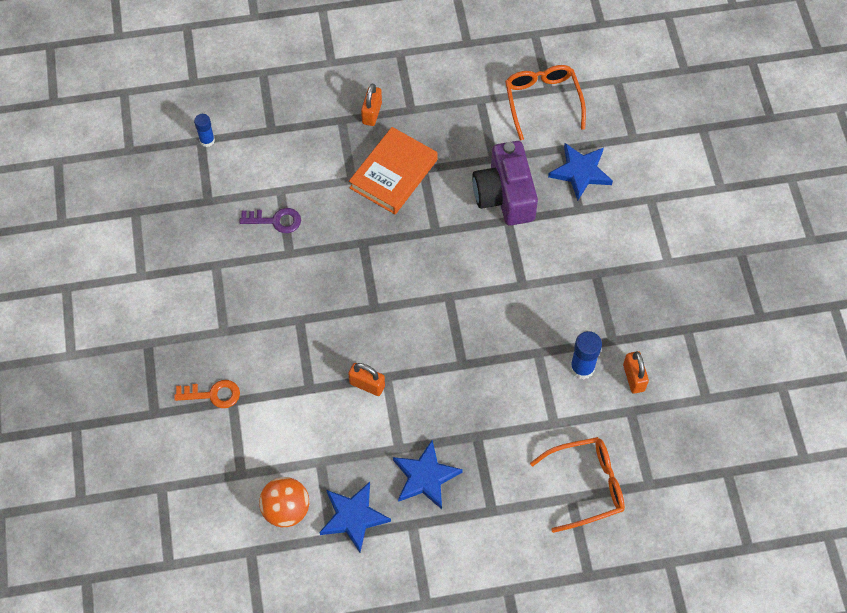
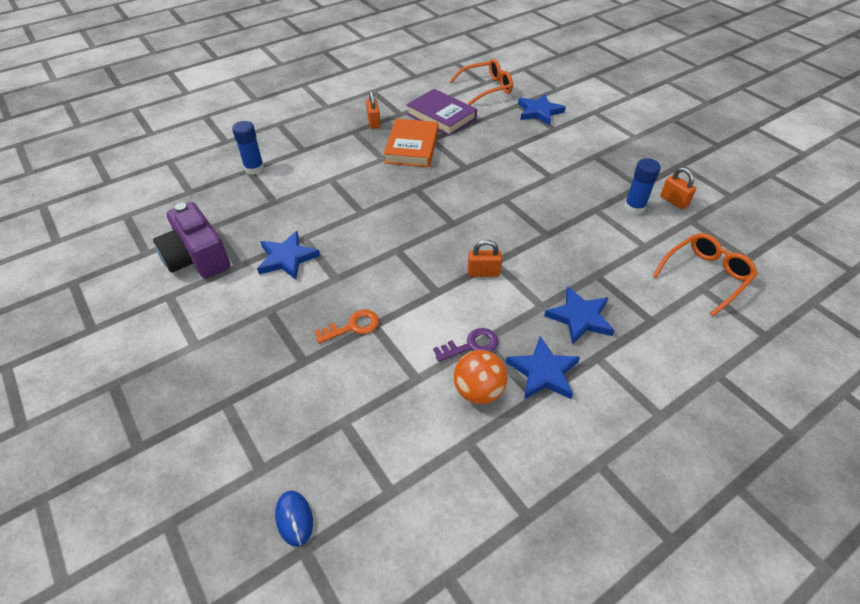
camera: 25 degrees left, 15 degrees down
(89, 552) = (294, 518): none -> blue mouse
(189, 286) = (287, 258): none -> blue star
(207, 140) = (254, 168): blue glue stick -> blue glue stick, size x1.52
(275, 220) = (338, 197): purple key -> purple key (471, 345)
(457, 133) = (441, 116): none -> purple book
(505, 195) = (499, 136): purple camera -> purple camera (197, 258)
(542, 102) = (486, 88): orange glasses -> orange glasses turned 105 degrees clockwise

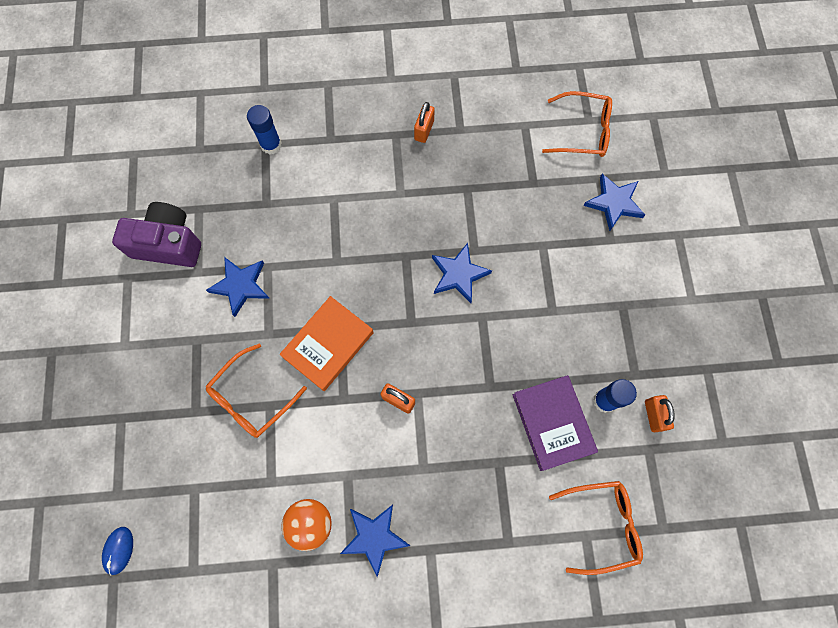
camera: 30 degrees right, 25 degrees up
(197, 258) = (168, 244): purple camera -> purple camera turned 105 degrees clockwise
(352, 326) = (252, 397): orange key -> orange glasses
(412, 147) = (439, 191): orange book -> orange book (328, 345)
(441, 116) = (501, 156): purple book -> purple book (552, 423)
(471, 345) = (334, 474): purple key -> none
(580, 317) = (447, 501): blue star -> blue star (459, 274)

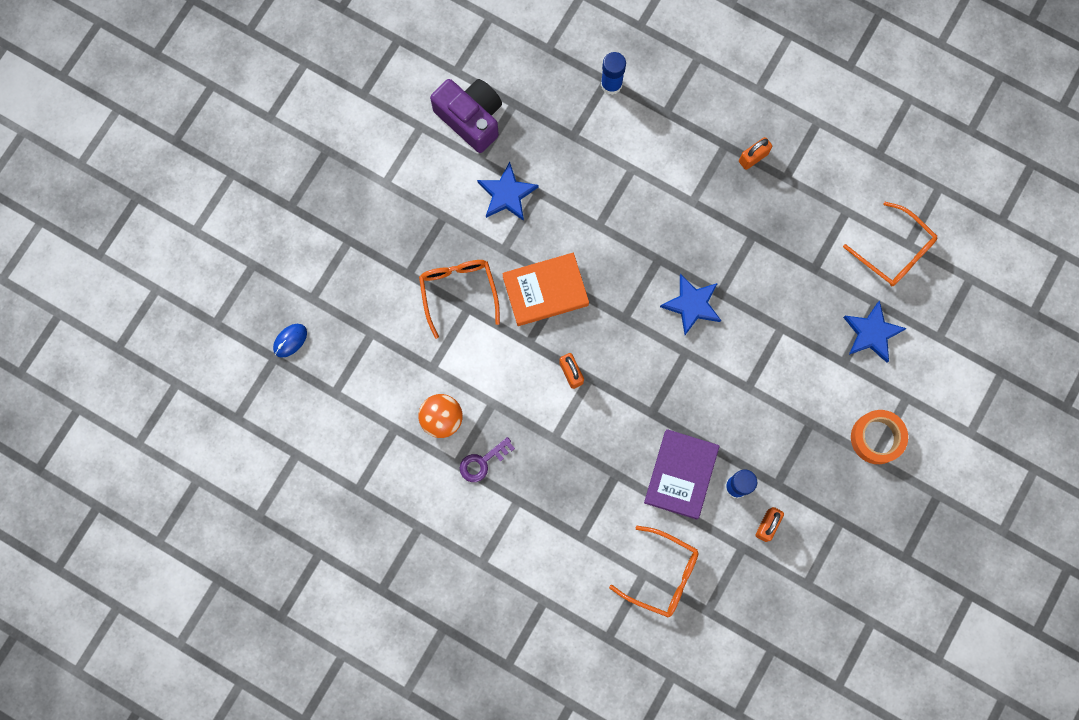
camera: 35 degrees right, 5 degrees up
(252, 397) = (458, 292): orange glasses -> orange glasses turned 90 degrees clockwise
(374, 537) = (482, 462): blue star -> purple key
(681, 282) = (876, 438): none -> orange tape

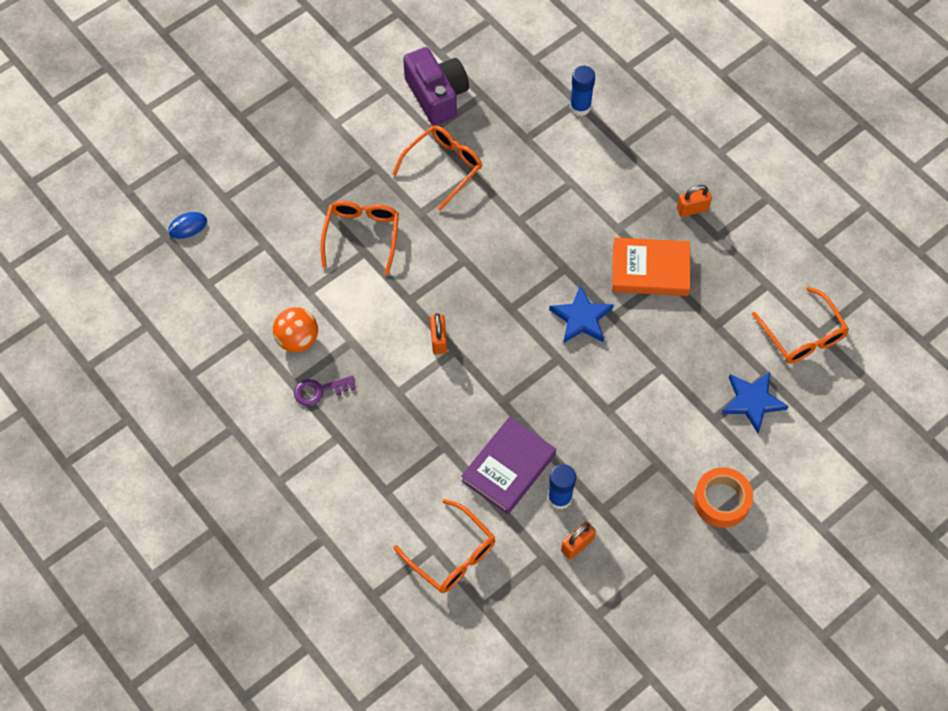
camera: 20 degrees right, 15 degrees down
(507, 194) = (443, 167): blue star -> orange glasses
(545, 291) = (444, 261): orange book -> orange book (650, 270)

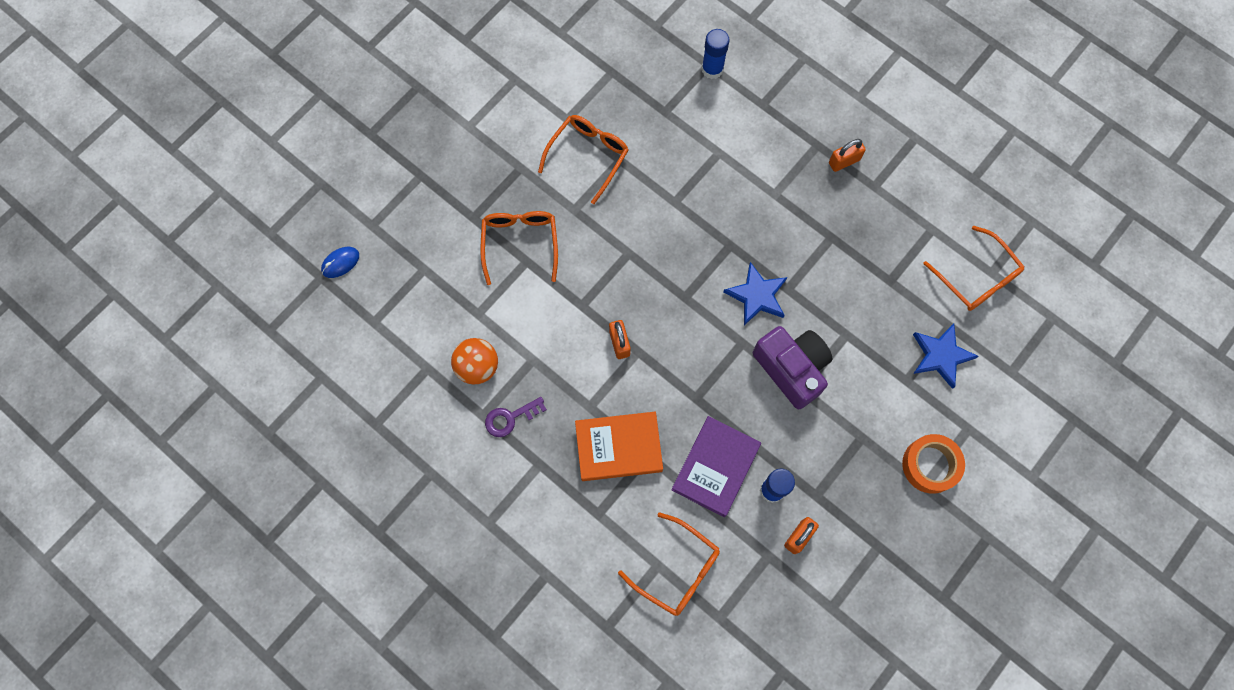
camera: 10 degrees left, 10 degrees up
(437, 95) = (566, 79): purple camera -> purple camera (791, 369)
(650, 270) = (815, 233): orange book -> orange book (618, 447)

